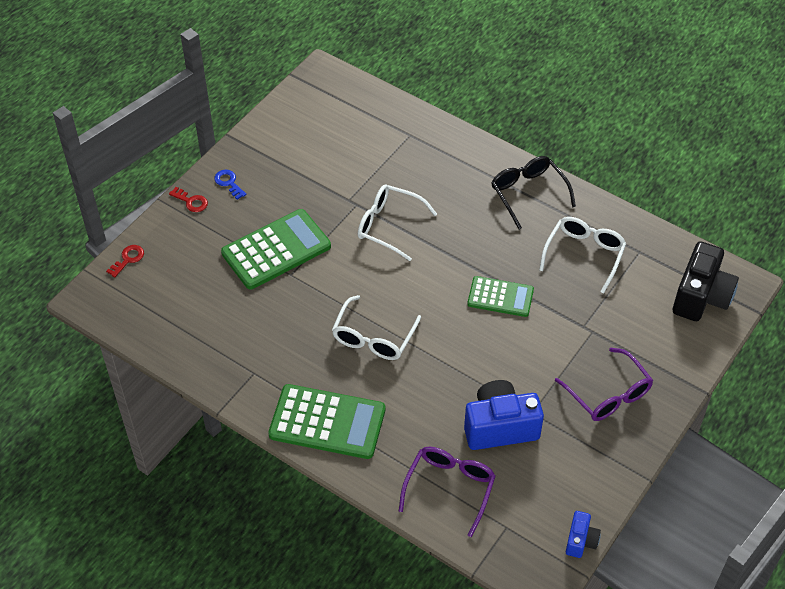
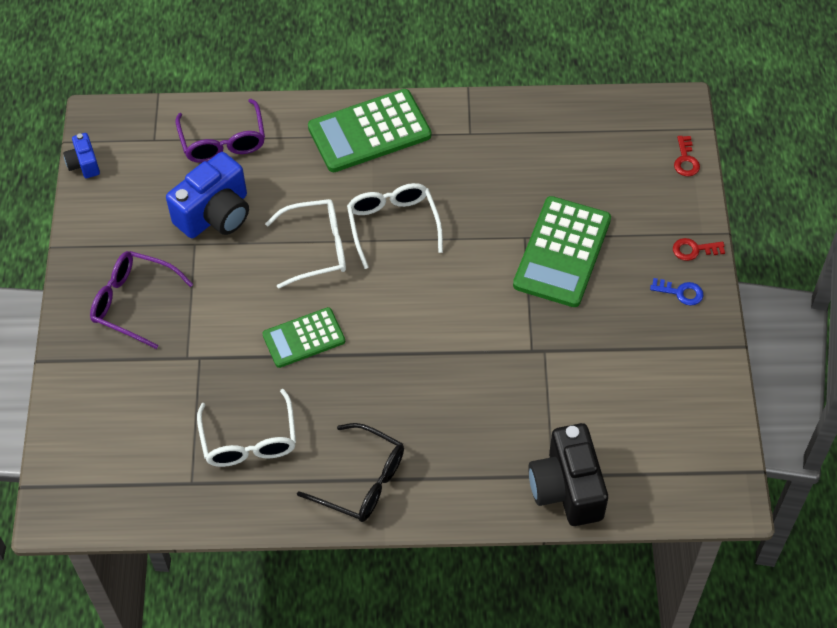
camera: 145 degrees right, 5 degrees up
(388, 226) = (478, 346): white glasses -> white glasses (317, 248)
(701, 297) = (94, 467): black camera -> black camera (567, 488)

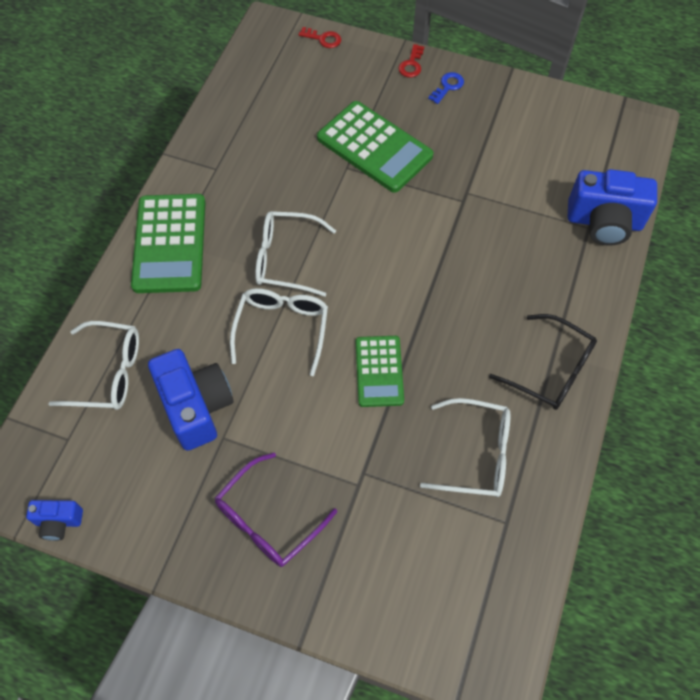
camera: 70 degrees left, 5 degrees up
(223, 142) = (109, 373): purple glasses -> white glasses
(362, 481) = (551, 370): black glasses -> black glasses turned 75 degrees clockwise
(567, 488) = (604, 222): black camera -> blue camera

